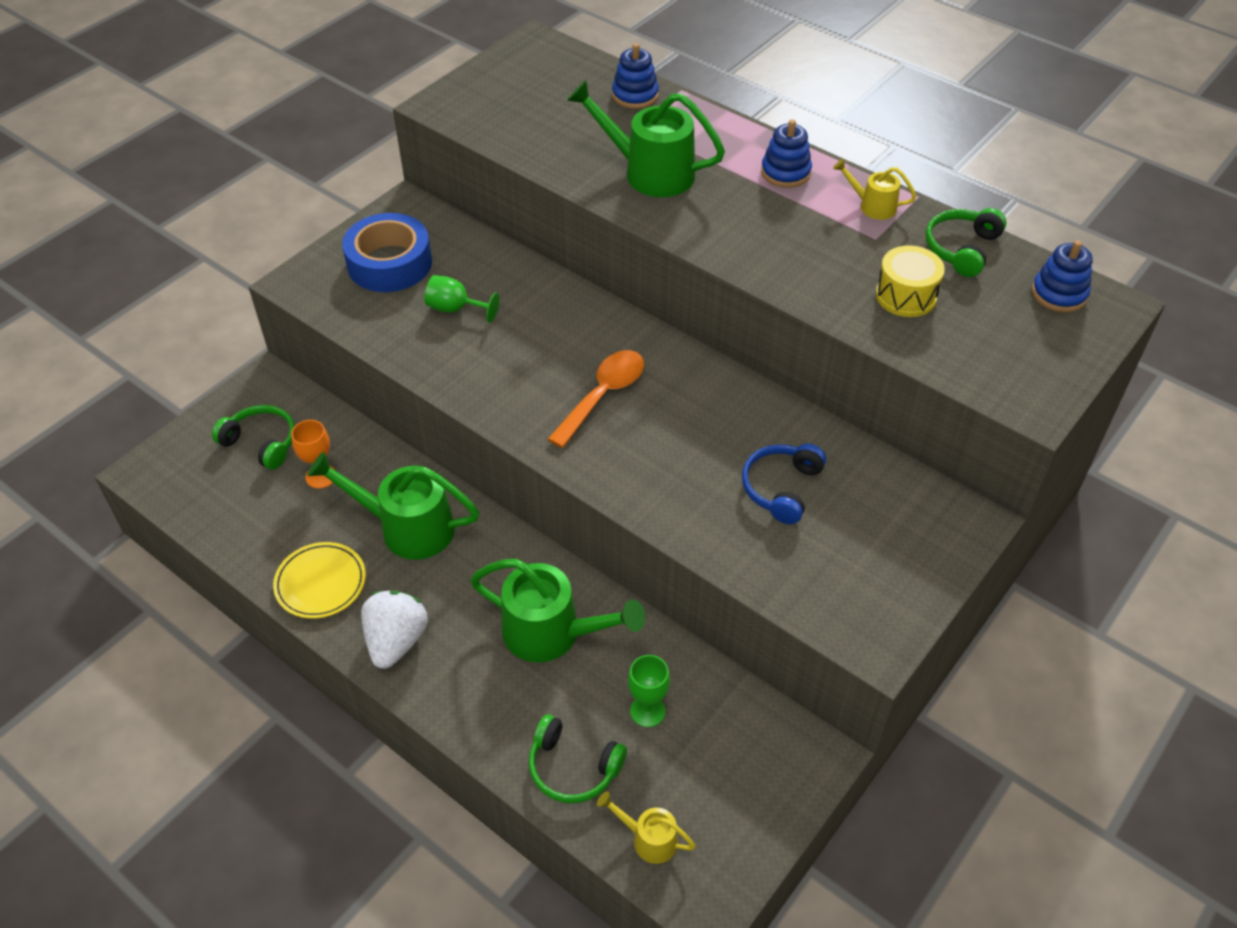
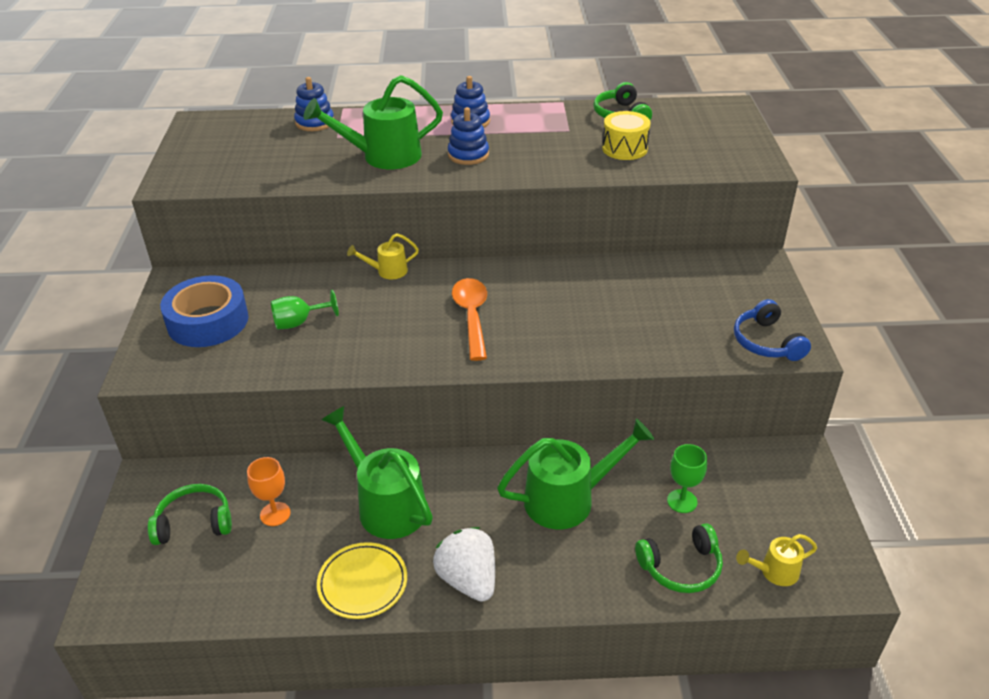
camera: 40 degrees left, 10 degrees down
(406, 527) = (385, 504): green watering can -> green watering can turned 75 degrees clockwise
(781, 488) = (644, 304): blue headphones -> blue headphones (766, 342)
(872, 206) = (544, 116): yellow watering can -> yellow watering can (387, 271)
(1059, 294) = (697, 113): blue stacking toy -> blue stacking toy (468, 155)

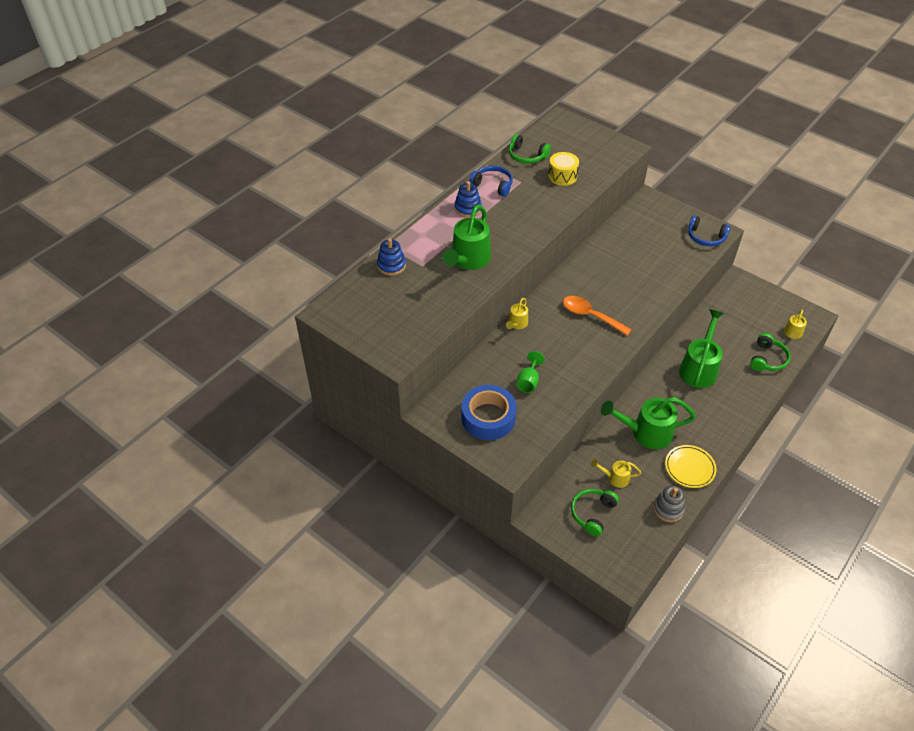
camera: 50 degrees left, 10 degrees up
(264, 597) = (668, 509): none -> grey stacking toy
(275, 514) = (615, 478): orange goblet -> yellow watering can
(468, 155) = (504, 229): blue stacking toy -> none
(468, 580) = (718, 430): white strawberry -> none
(534, 118) = (493, 185): none -> blue headphones
(682, 501) = (732, 333): green goblet -> none

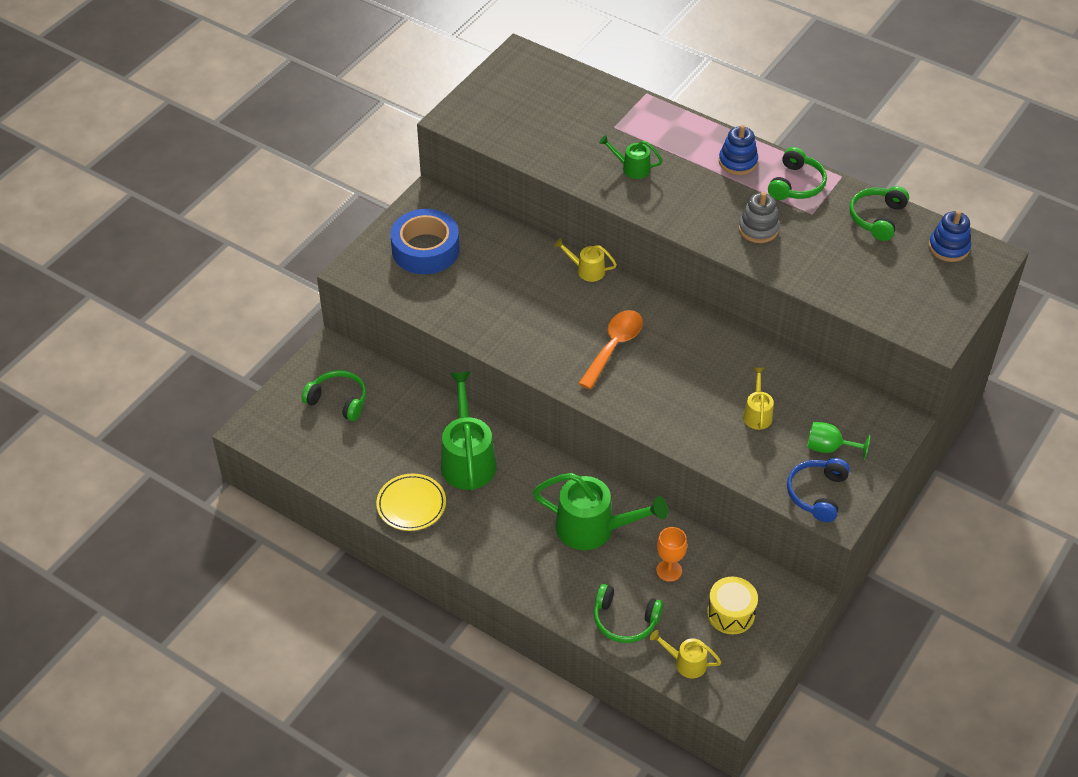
camera: 85 degrees right, 0 degrees up
(391, 265) = (610, 100): blue stacking toy -> blue stacking toy (948, 247)
(468, 260) = (631, 168): green watering can -> green watering can, size x0.51
(493, 185) = (796, 184): blue headphones -> green headphones
(528, 381) = (486, 284): green goblet -> green goblet (828, 448)
(562, 176) = (838, 259): yellow drum -> yellow drum (731, 613)
(615, 478) = (392, 424): yellow watering can -> yellow watering can (757, 413)
(668, 509) = (346, 477): grey stacking toy -> grey stacking toy (758, 229)
(727, 335) = (669, 570): none -> orange goblet

